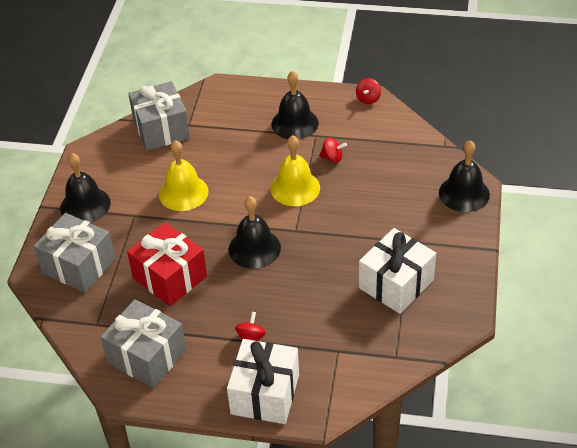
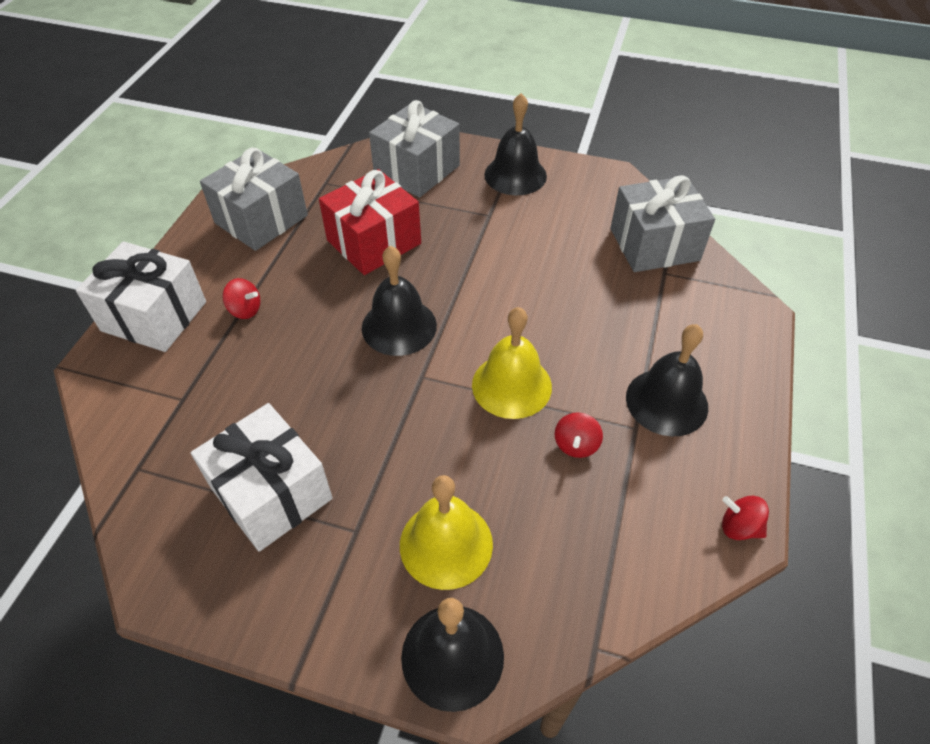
camera: 95 degrees right, 5 degrees up
(183, 192) = (522, 261): yellow bell -> yellow bell (446, 544)

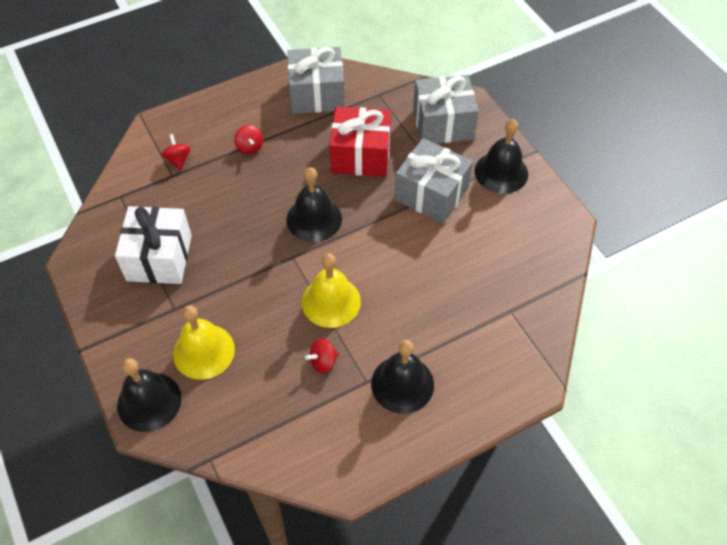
camera: 45 degrees right, 5 degrees up
(154, 316) = (205, 117): white gift -> none
(654, 244) = (529, 288): grey gift -> grey gift (431, 194)
(739, 527) = (349, 478): red spinning top -> red spinning top (178, 160)

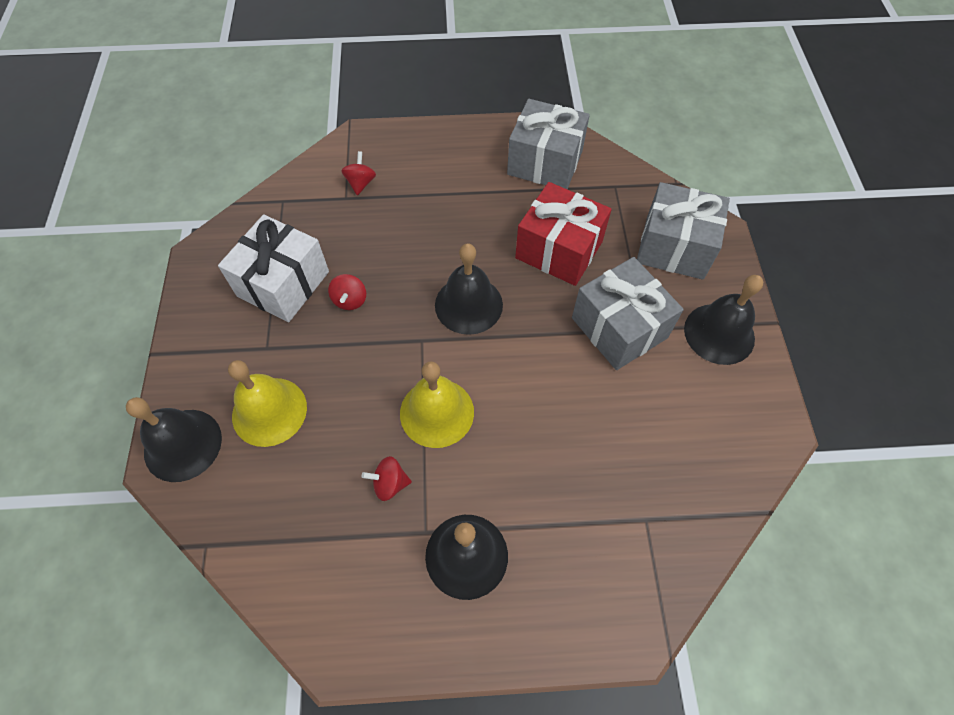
camera: 25 degrees right, 5 degrees up
(250, 147) = (442, 196): red spinning top -> red spinning top (350, 300)

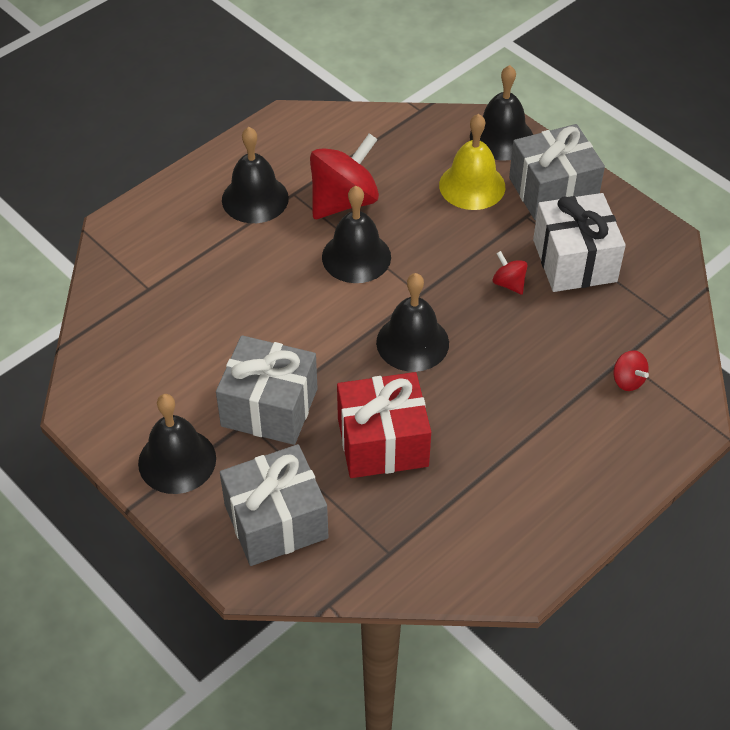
camera: 140 degrees right, 10 degrees down
(389, 483) = (344, 201): red spinning top -> red spinning top, size x2.17
(437, 412) = (356, 257): yellow bell -> black bell
(545, 162) = (485, 529): grey gift -> grey gift (553, 191)

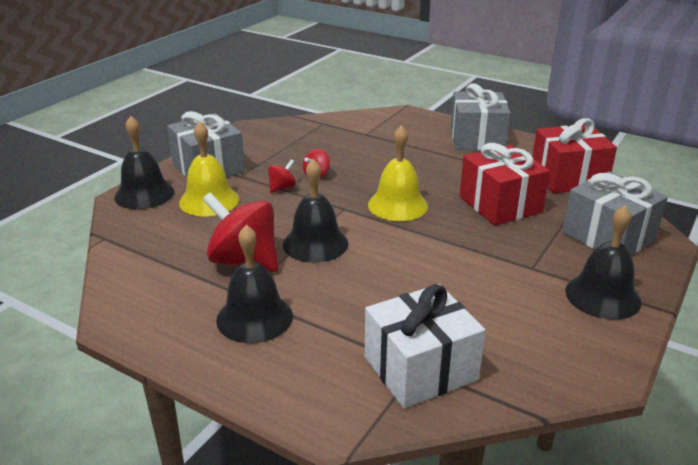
camera: 105 degrees left, 20 degrees down
(269, 407) = (509, 259): grey gift -> grey gift (477, 139)
(412, 342) = (398, 205): black bell -> yellow bell
(429, 548) = (568, 178): none -> red gift
(574, 260) = (282, 154): white gift -> white gift (420, 368)
(628, 380) = (383, 131): red spinning top -> red spinning top (282, 188)

